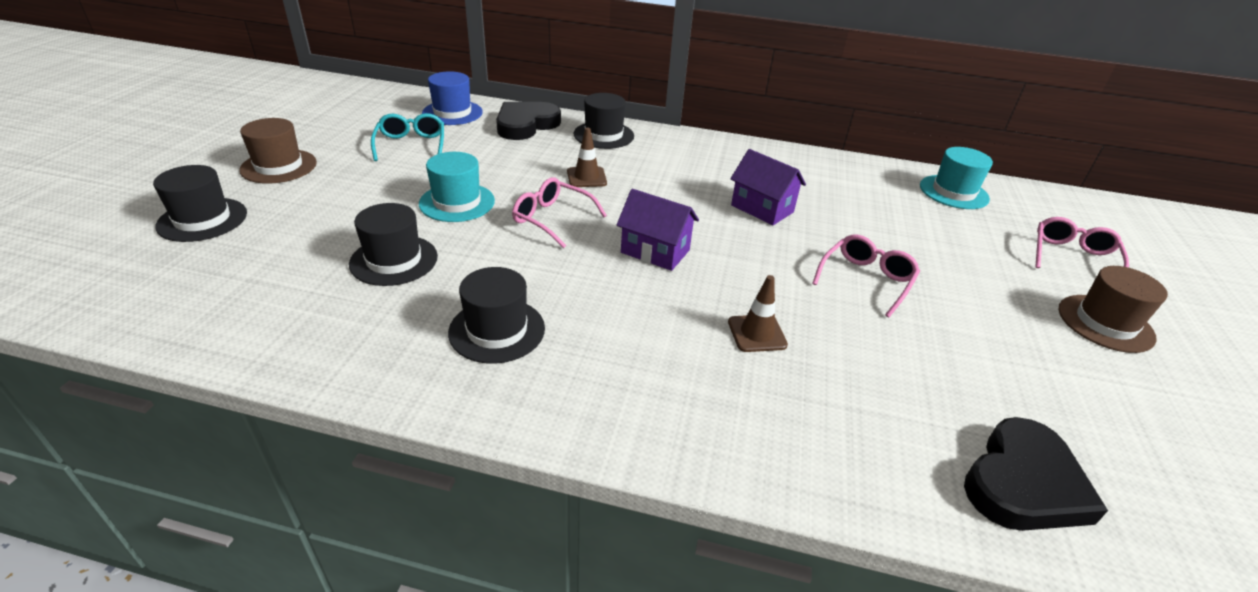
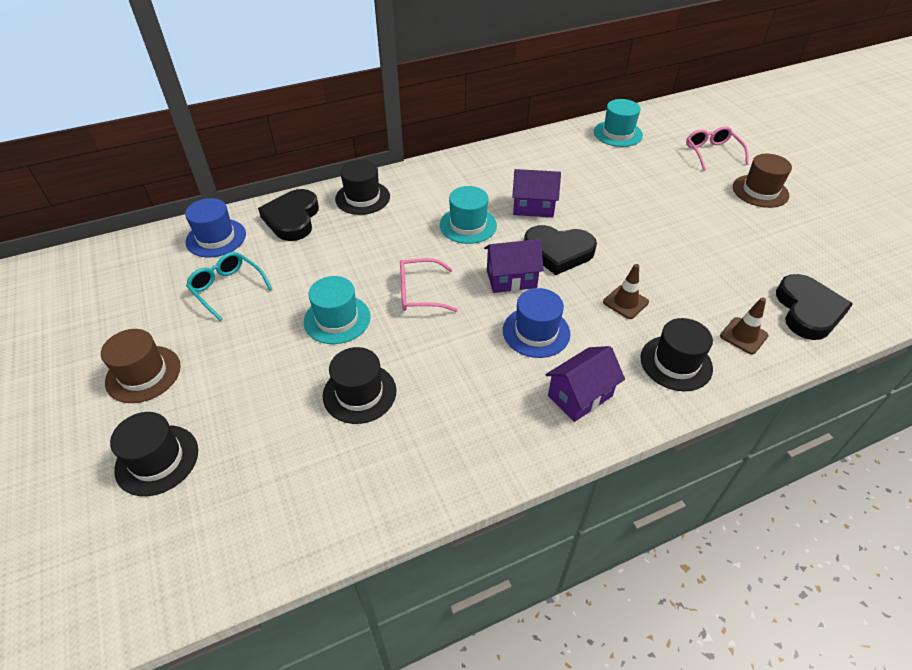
camera: 35 degrees left, 10 degrees up
(497, 330) = (492, 397): black hat -> black hat (676, 363)
(583, 383) = (580, 396): none -> purple house
(586, 177) = (398, 244): brown traffic cone -> brown traffic cone (743, 336)
(618, 304) = (536, 332): none -> blue hat
(672, 193) = (468, 225): none -> turquoise hat
(738, 254) = (558, 252): none -> black heart
(866, 280) = (638, 229): pink glasses -> none

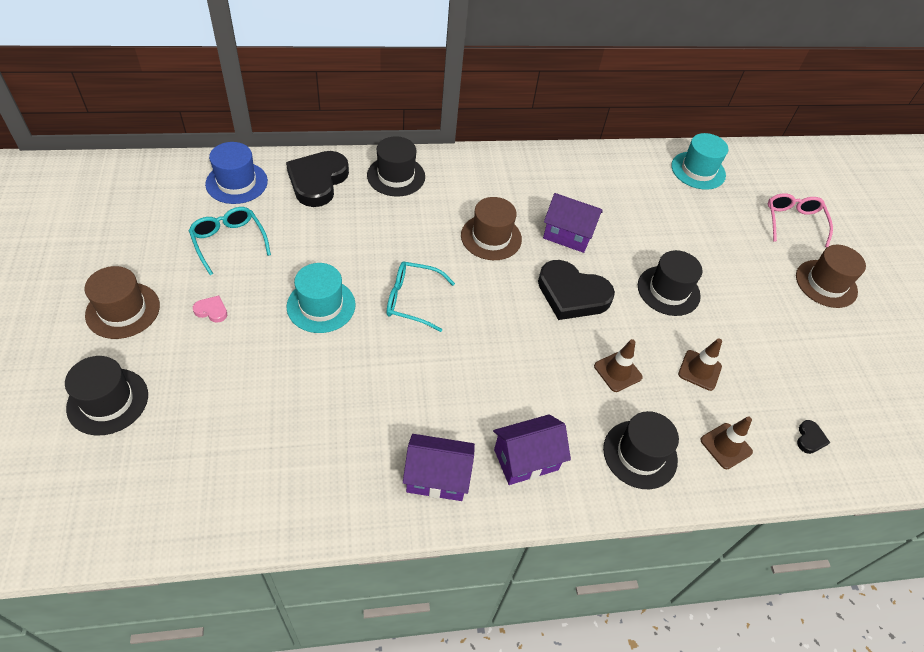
camera: 10 degrees right, 5 degrees up
(233, 351) = (212, 310): none -> pink heart
(359, 393) = (313, 391): black hat -> black hat (668, 290)
(419, 293) = (412, 300): pink glasses -> turquoise glasses
(468, 225) = (491, 237): turquoise hat -> brown hat
(511, 279) = (510, 311): purple house -> purple house (437, 477)
(536, 332) = (511, 377): blue hat -> none
(693, 282) = (699, 370): none -> brown traffic cone
(808, 311) = (810, 439): black heart -> black heart, size x0.42

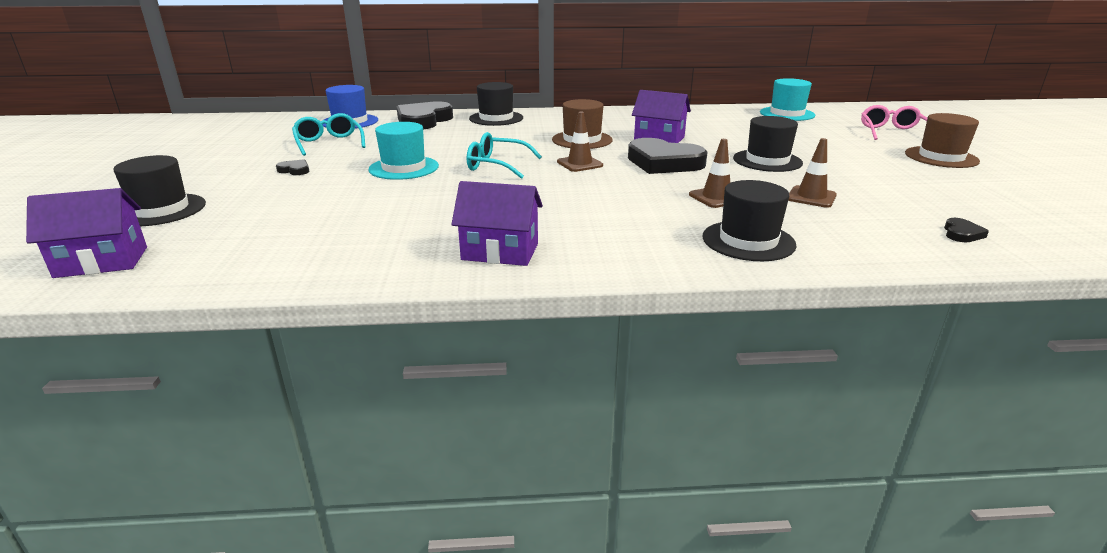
camera: 10 degrees right, 25 degrees down
(123, 310) = (209, 170): brown hat -> none
(212, 310) = (295, 170): pink heart -> black heart
(526, 460) = (608, 243): purple house -> purple house (102, 262)
(726, 446) = (855, 237): brown traffic cone -> brown traffic cone (579, 164)

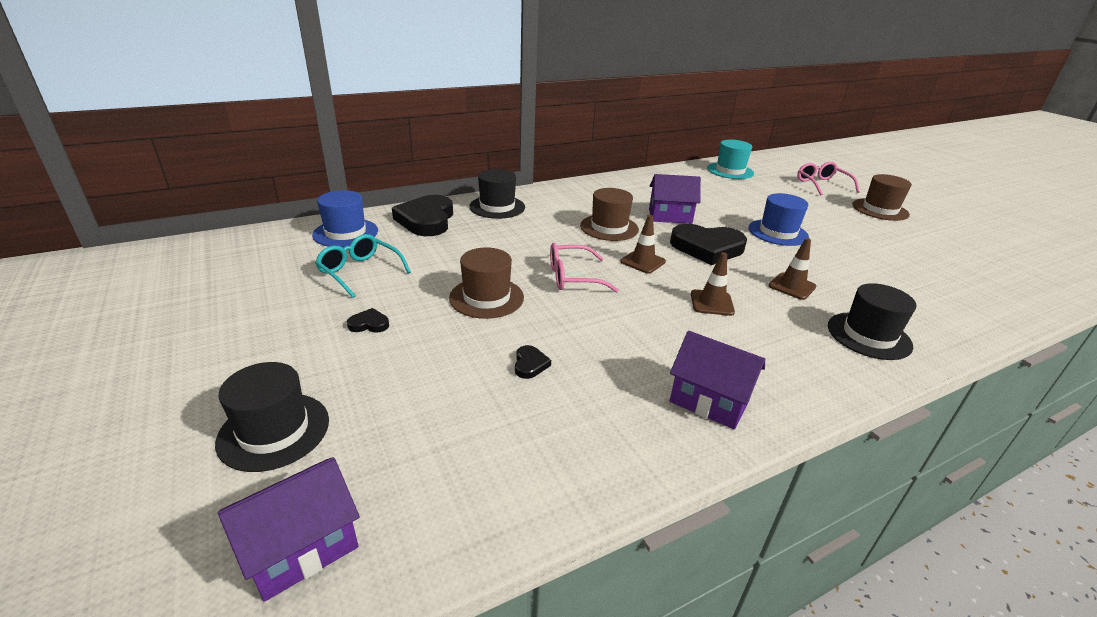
camera: 25 degrees left, 5 degrees up
(404, 168) = (486, 297): turquoise hat -> brown hat
(496, 165) = (572, 277): turquoise glasses -> pink glasses
(500, 252) = (709, 401): purple house -> purple house turned 45 degrees clockwise
(767, 161) = (778, 232): black hat -> blue hat
(811, 197) = (852, 272): brown traffic cone -> brown traffic cone (712, 303)
(961, 234) = (978, 294): black heart -> black heart (530, 364)

